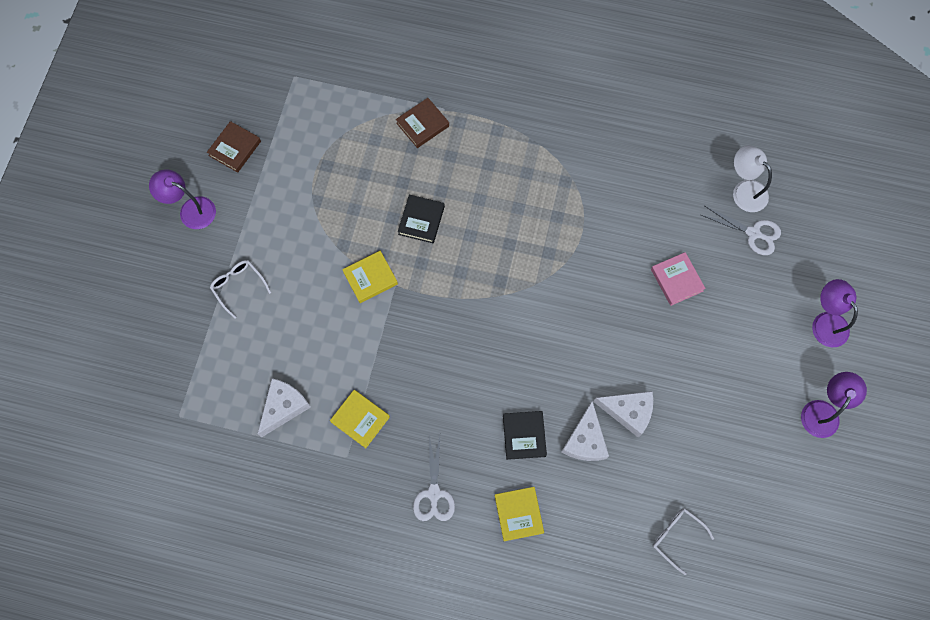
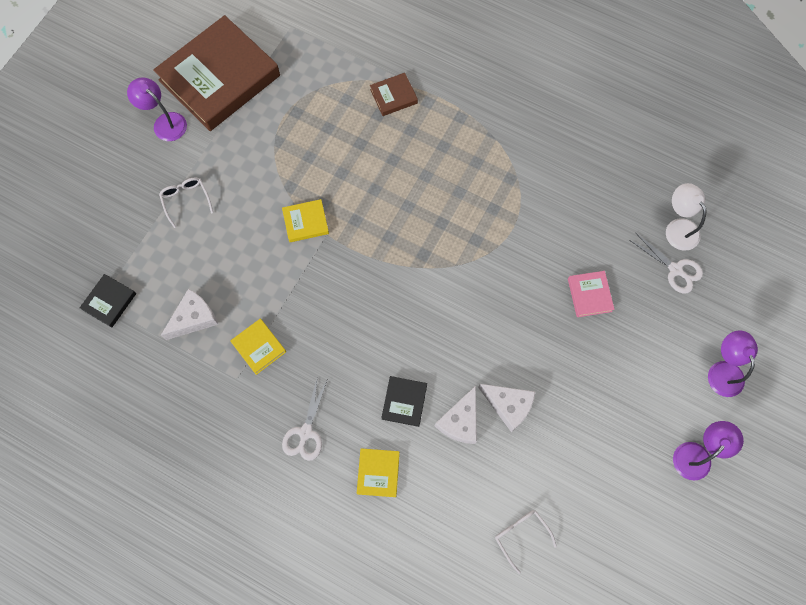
camera: 15 degrees right, 0 degrees up
(235, 148) = (219, 78): brown book -> brown book, size x2.44
(421, 220) = (367, 182): black book -> black book (109, 301)

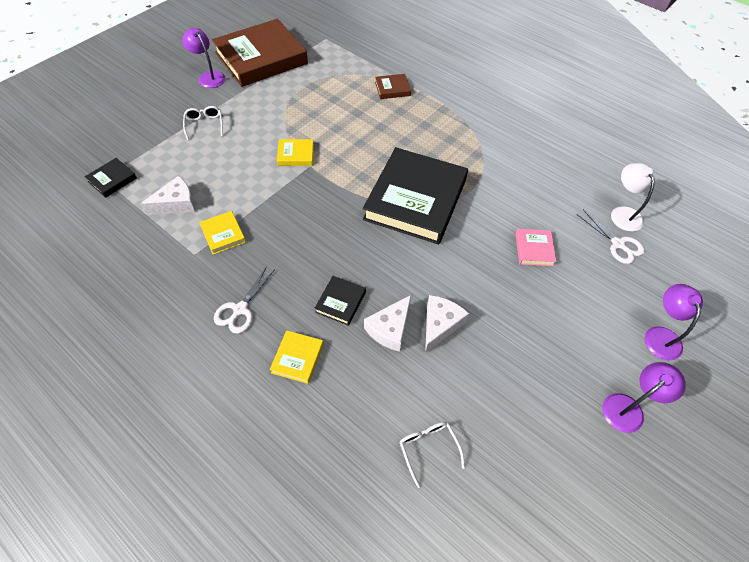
camera: 10 degrees right, 15 degrees down
(454, 257) = (415, 200): none -> black book
(508, 405) = (440, 324): white cheese -> white cheese turned 105 degrees counterclockwise

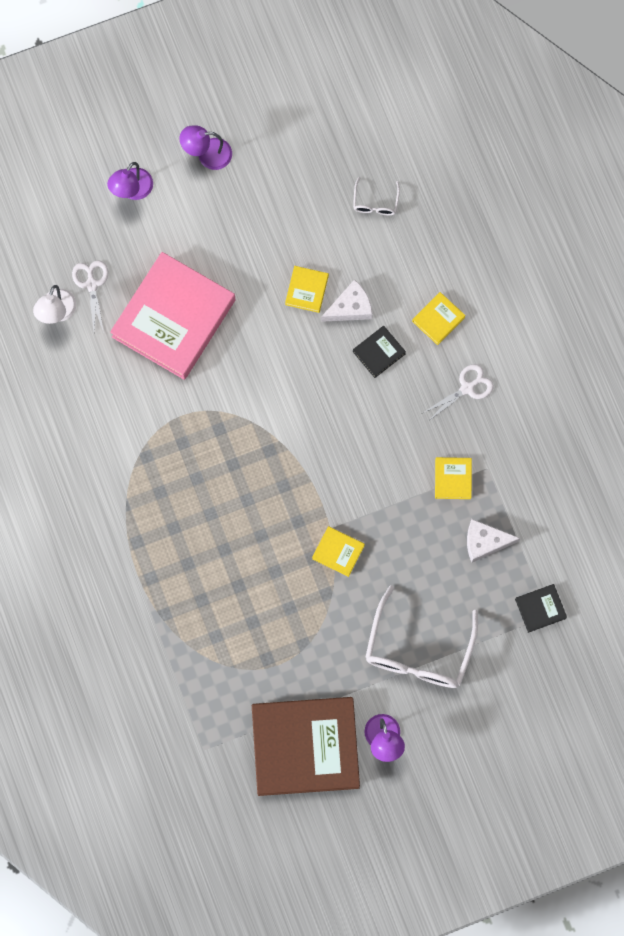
camera: 150 degrees left, 20 degrees up
(204, 125) = (419, 649): white glasses -> white glasses, size x2.17
(392, 89) = (174, 607): brown book -> none
(415, 200) = (248, 429): black book -> none
(440, 324) = (307, 290): white cheese -> yellow book
(534, 249) = (173, 318): pink book -> pink book, size x2.44

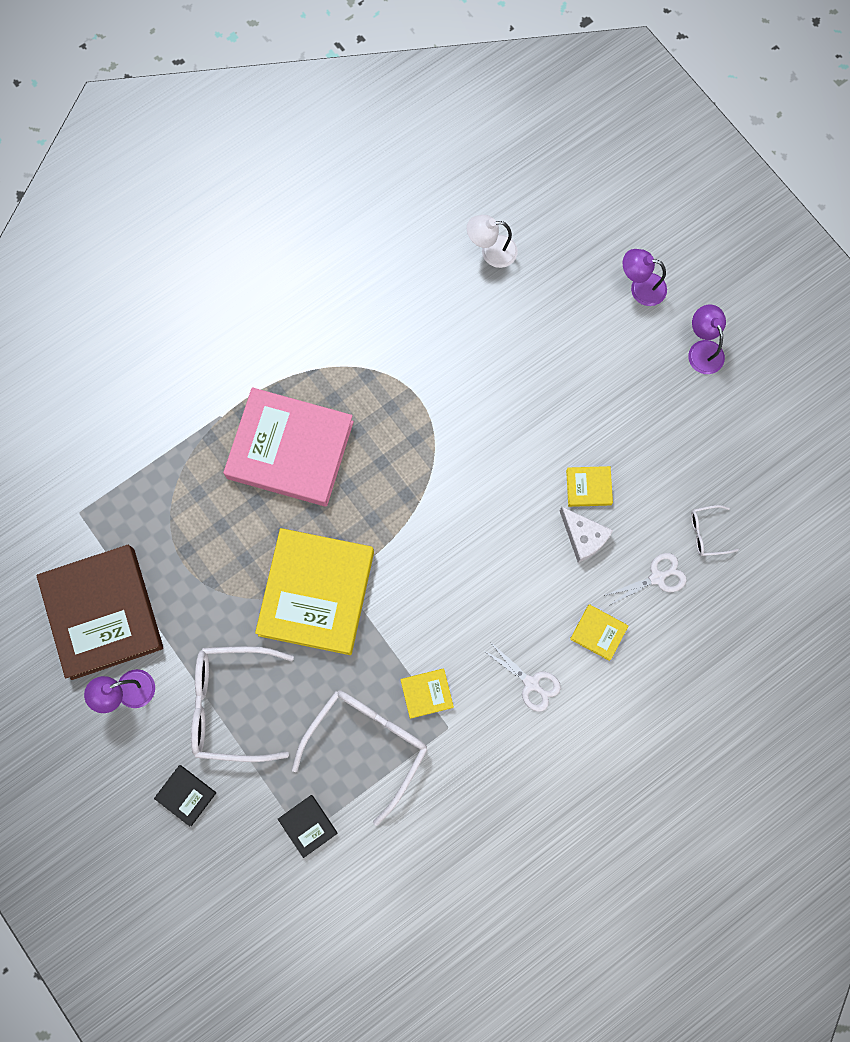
camera: 75 degrees right, 0 degrees up
(92, 284) = (530, 276): white scissors -> white scissors (657, 577)
(173, 318) = (518, 363): pink book -> pink book (290, 450)
(338, 552) = (316, 593): yellow book -> yellow book, size x2.44
(379, 352) = (543, 579): black book -> black book (186, 795)
(485, 542) = (366, 746): white cheese -> white glasses

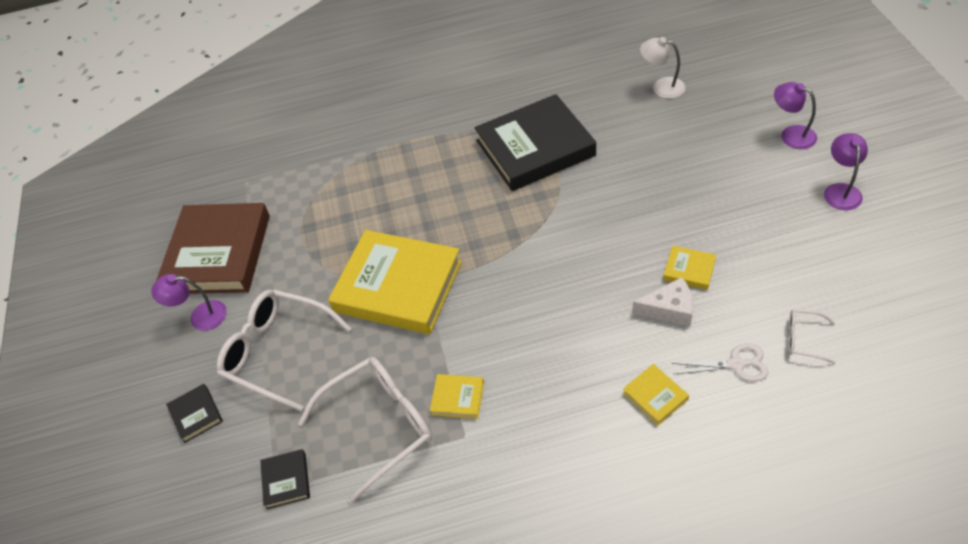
camera: 30 degrees right, 25 degrees down
(290, 450) = (430, 179): pink book -> none
(316, 593) = (398, 286): yellow book -> yellow book turned 75 degrees clockwise
(386, 376) = (535, 148): none -> black book
(531, 683) = (566, 422): white scissors -> none
(583, 537) = (669, 309): white cheese -> white cheese turned 75 degrees counterclockwise

